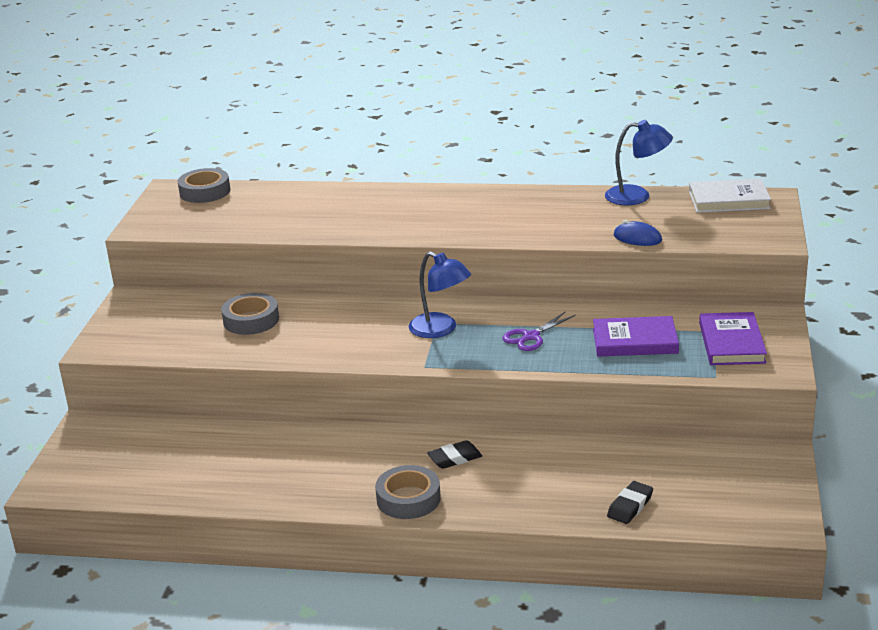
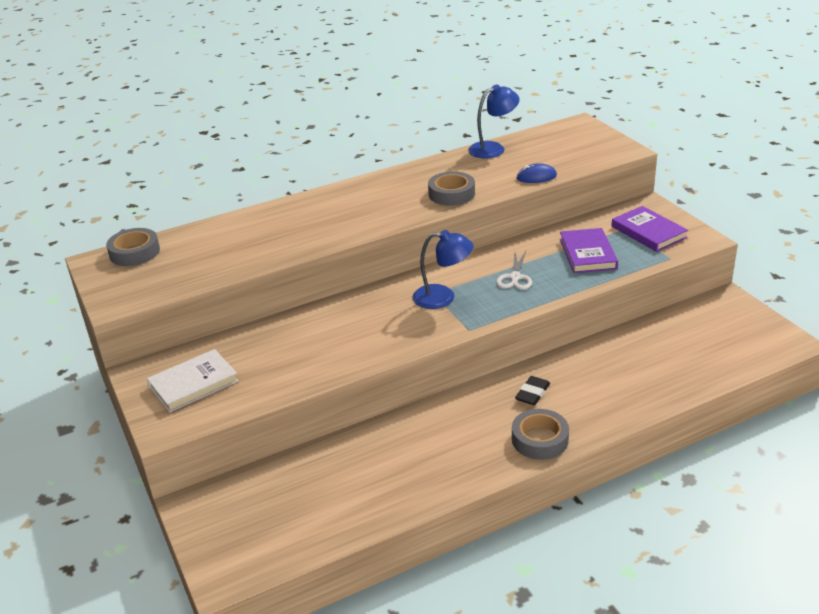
camera: 35 degrees left, 5 degrees up
(251, 320) = (278, 348): grey tape -> grey tape (451, 194)
(530, 337) = (515, 277): purple scissors -> white scissors
(630, 506) = (689, 374): black eraser -> none
(635, 341) = (588, 254): purple book -> purple book turned 60 degrees counterclockwise
(729, 200) = (556, 133): white book -> white book (193, 384)

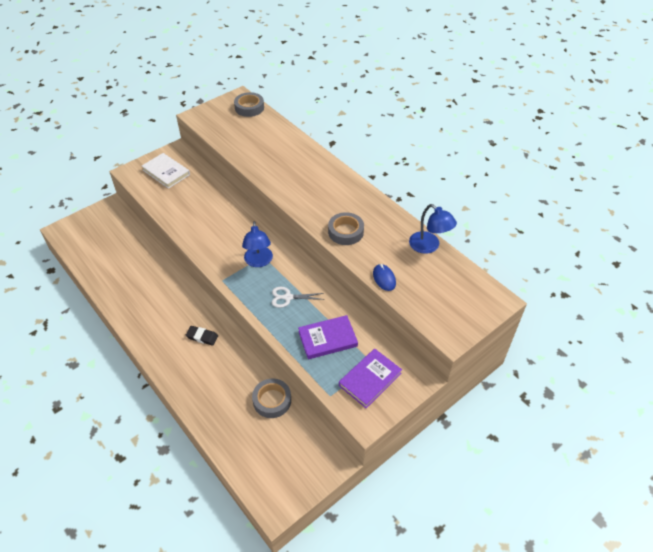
camera: 75 degrees right, 15 degrees up
(540, 439) = (157, 345): grey tape -> grey tape (272, 400)

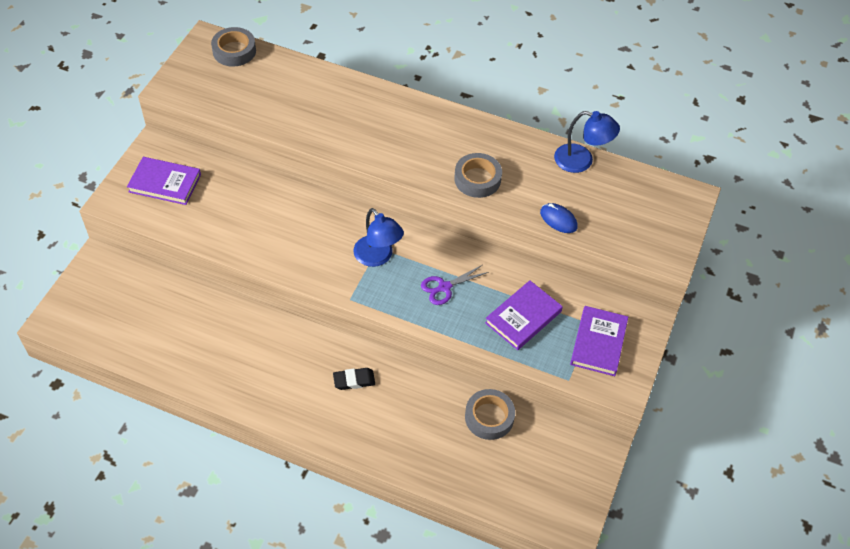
camera: 30 degrees left, 5 degrees up
(166, 172) = (165, 183): white book -> purple book
(287, 297) = (444, 287): white scissors -> purple scissors

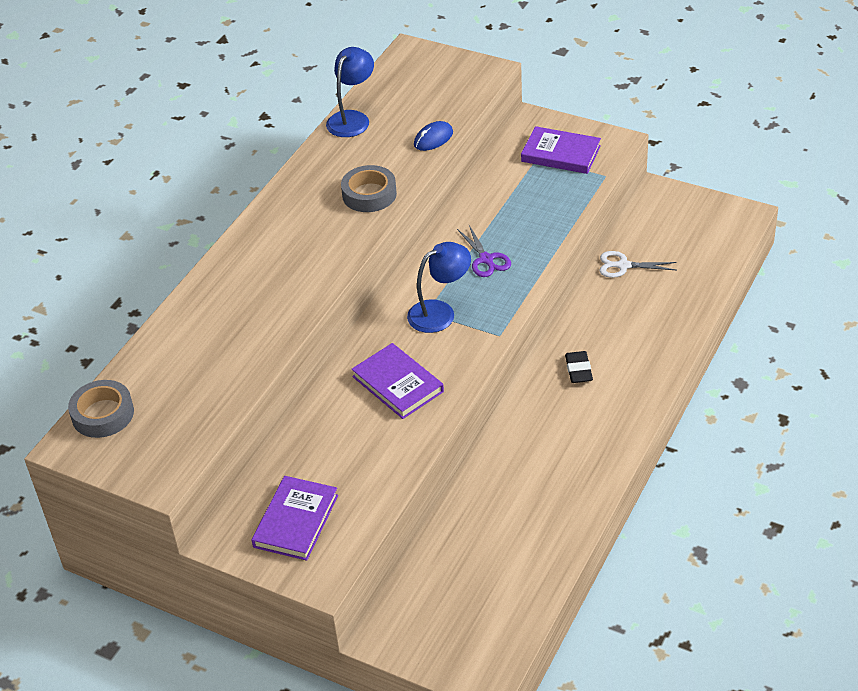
camera: 80 degrees left, 10 degrees down
(489, 417) = (623, 265): grey tape -> white scissors
(523, 317) = (528, 203): purple book -> purple book (398, 384)

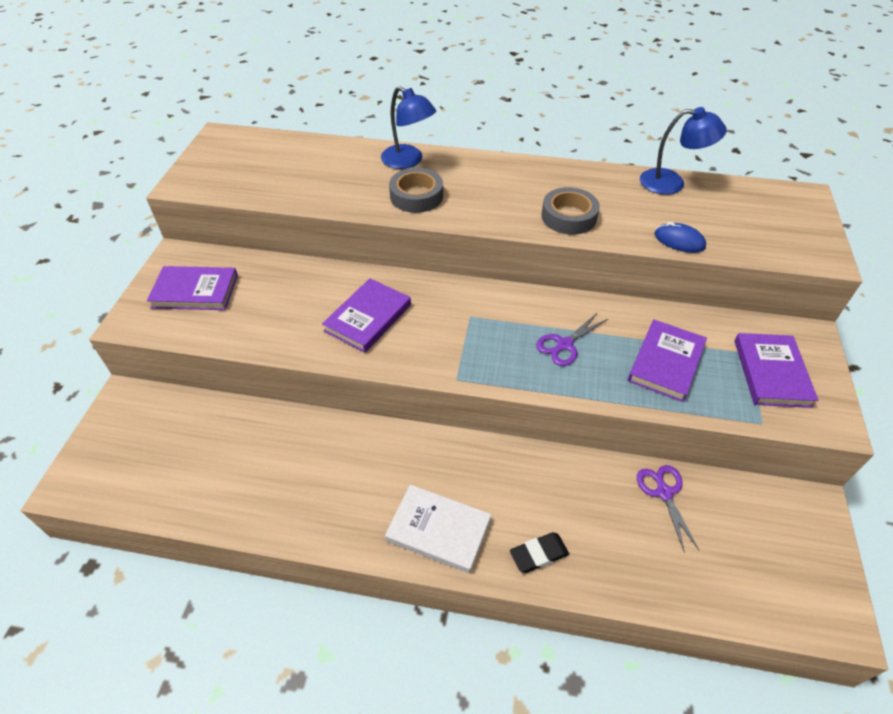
camera: 70 degrees right, 5 degrees up
(103, 414) = (253, 142): grey tape -> grey tape (416, 196)
(440, 312) = (473, 326): blue lamp -> blue lamp (408, 161)
(529, 206) = (665, 362): none -> purple book
(578, 370) = (482, 481): black eraser -> black eraser (539, 554)
(617, 406) = (438, 530): none -> white book
(623, 265) = (664, 492): white scissors -> purple scissors

